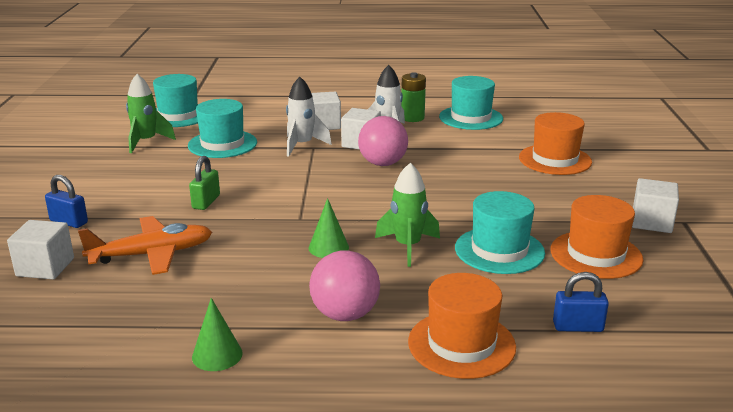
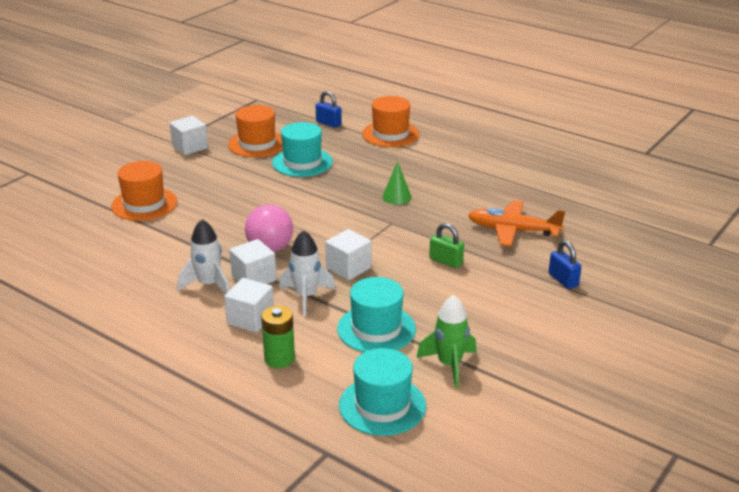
camera: 145 degrees left, 5 degrees up
(45, 267) = (589, 245): white cube -> white cube (348, 268)
(206, 202) = (446, 261): green padlock -> green padlock turned 75 degrees clockwise
(217, 355) = (509, 165): green cone -> none
(345, 314) = (429, 161): pink ball -> none
(408, 246) = (349, 181): green rocket -> none
(412, 118) = (157, 294): green battery -> green battery (279, 359)
(471, 118) = (110, 272): turquoise hat -> none

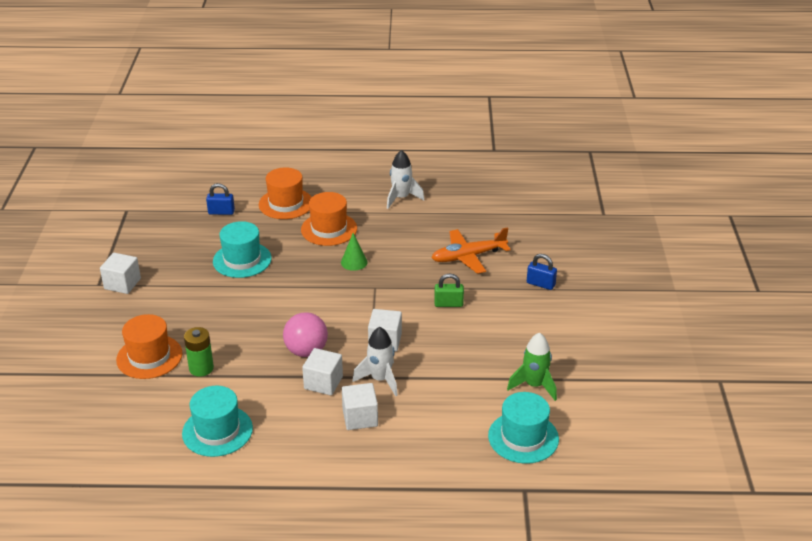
camera: 35 degrees left, 5 degrees up
(209, 285) = (294, 405): white rocket -> white rocket (401, 198)
(257, 144) = (181, 257): orange hat -> orange hat (329, 229)
(279, 359) = (417, 438): green battery -> green battery (201, 368)
(376, 329) = (458, 381): turquoise hat -> turquoise hat (217, 431)

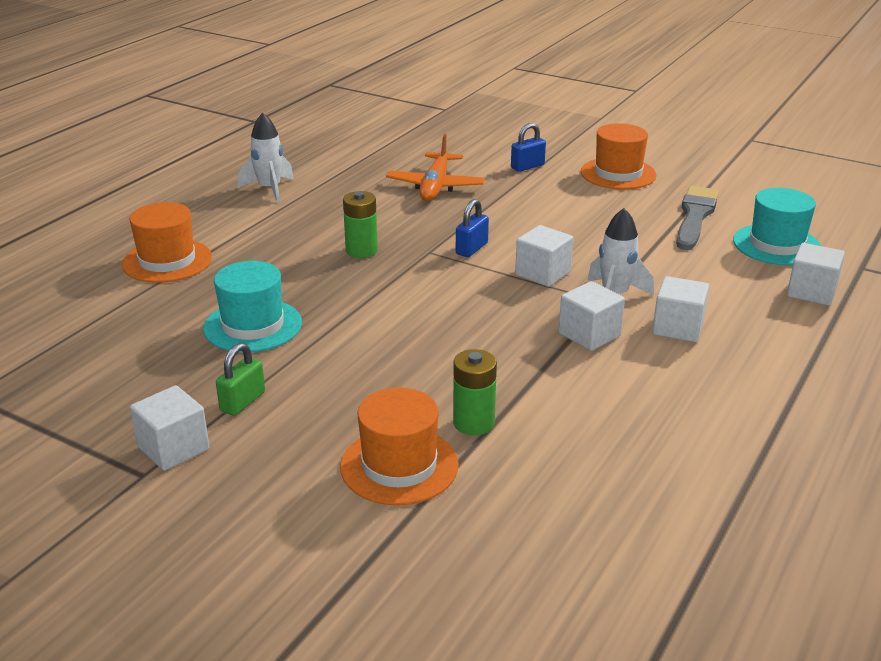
camera: 60 degrees left, 5 degrees down
(217, 431) = (629, 443): turquoise hat -> none
(221, 212) = (111, 313): blue padlock -> blue padlock (471, 248)
(306, 351) = (513, 330): pink ball -> none
(329, 229) = (269, 248): orange hat -> orange hat (618, 174)
(354, 262) = (361, 250): green cone -> green battery
(448, 304) = (510, 219): green padlock -> green padlock (242, 402)
(461, 470) = (811, 292): none -> white cube
(534, 385) = (695, 216): green rocket -> grey brush

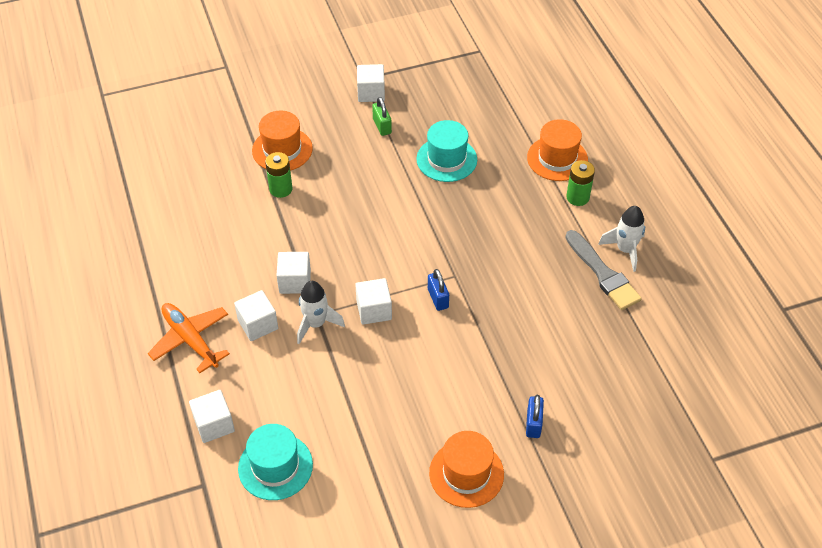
camera: 130 degrees right, 20 degrees up
(361, 250) = (487, 246): green battery -> green battery (577, 197)
(435, 186) = (549, 342): orange plane -> orange plane (190, 340)
(695, 216) = (357, 458): grey brush -> grey brush (603, 274)

